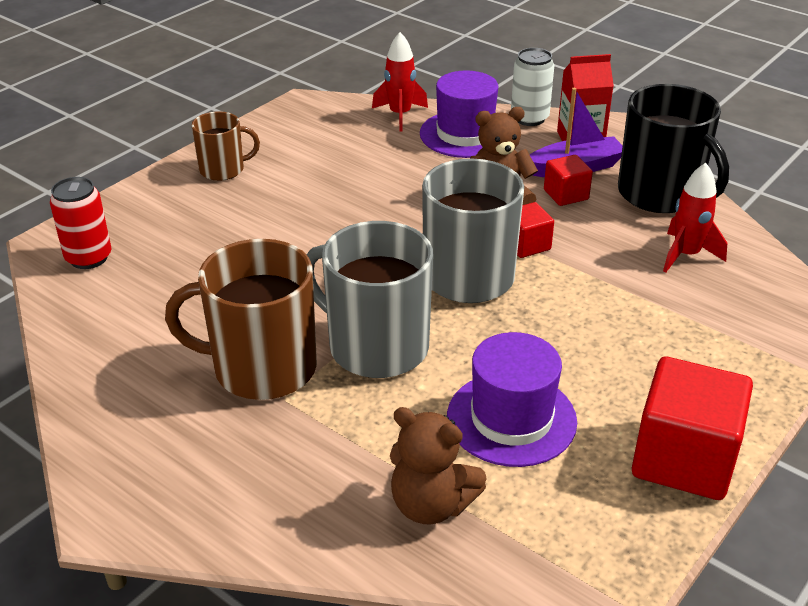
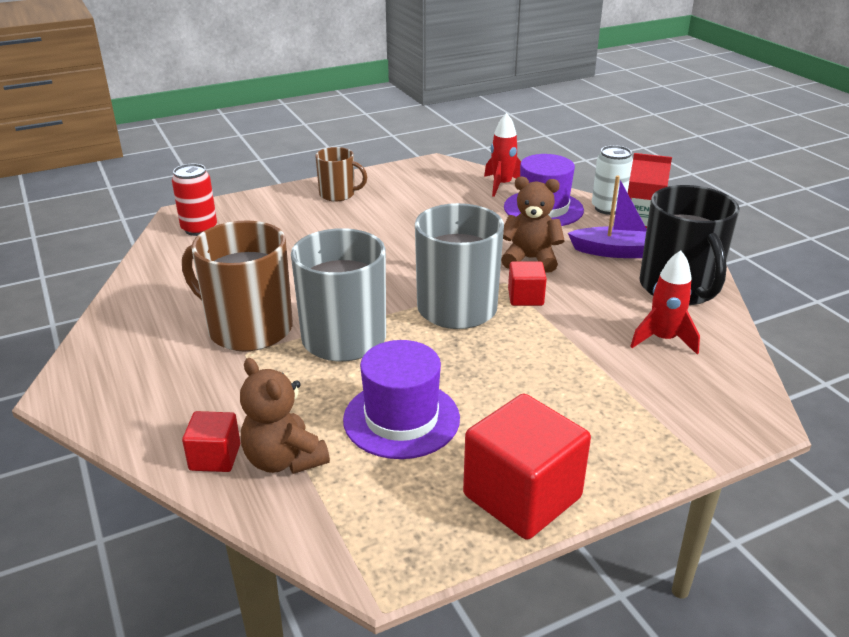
camera: 25 degrees right, 5 degrees down
(566, 195) = (592, 269): red cube -> red cube (215, 457)

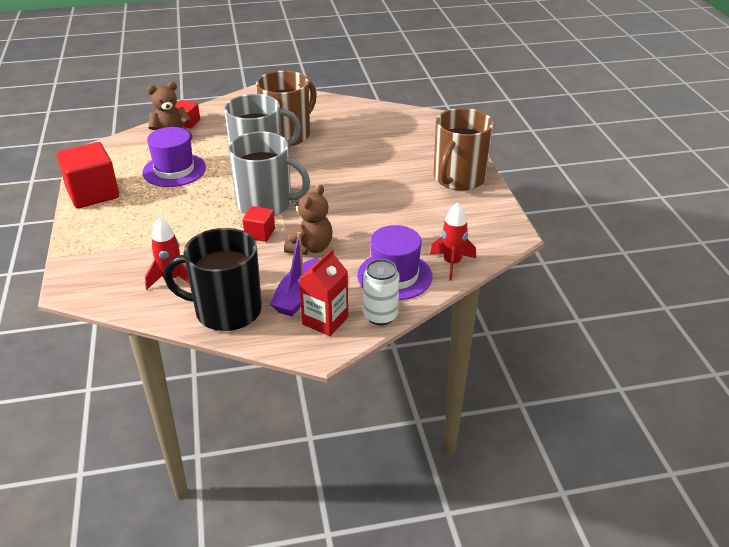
camera: 105 degrees right, 5 degrees up
(199, 229) = (420, 124): red can -> none
(338, 194) = (458, 179): brown mug -> brown mug, size x1.79

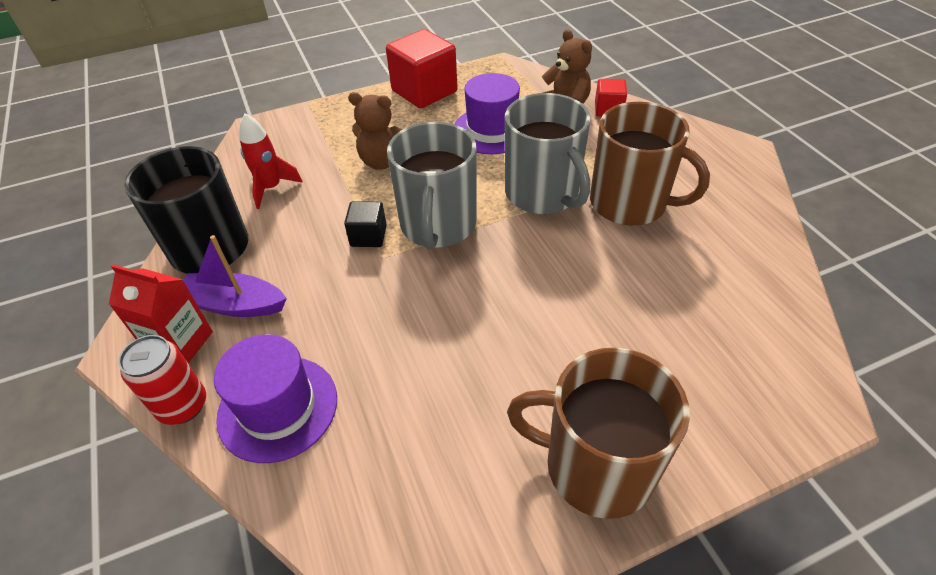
camera: 80 degrees right, 10 degrees up
(260, 233) = (368, 236): red cube -> black cube
(310, 248) = (341, 293): brown teddy bear -> brown teddy bear (383, 161)
(380, 316) = (183, 406): white can -> red can
(452, 263) = (314, 489): red rocket -> none

